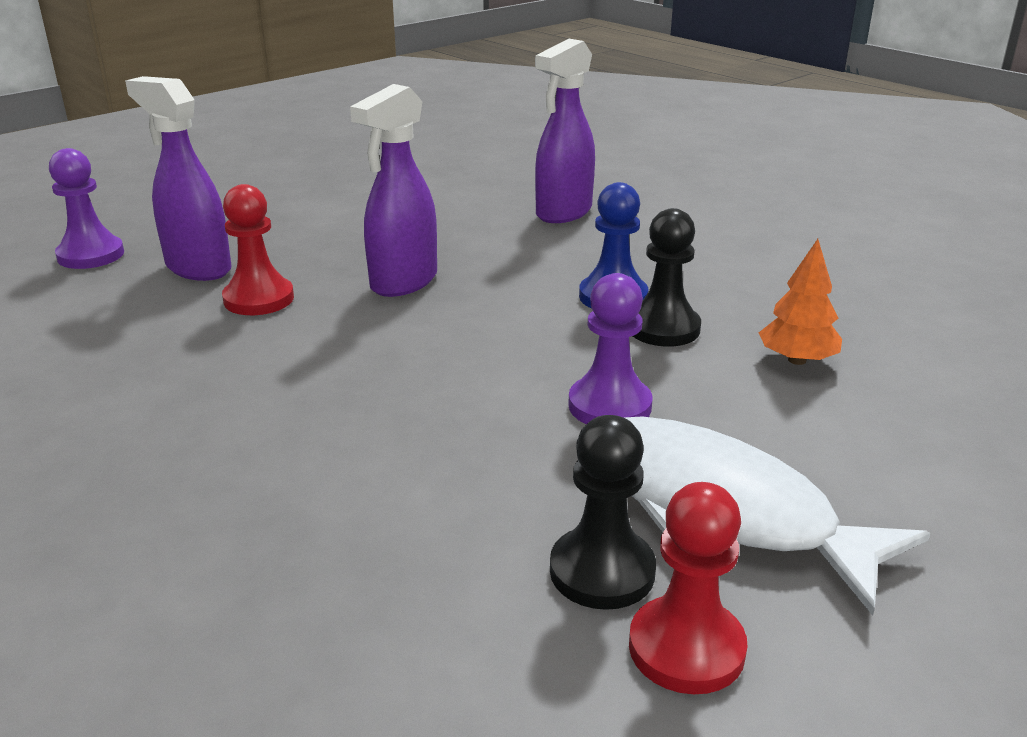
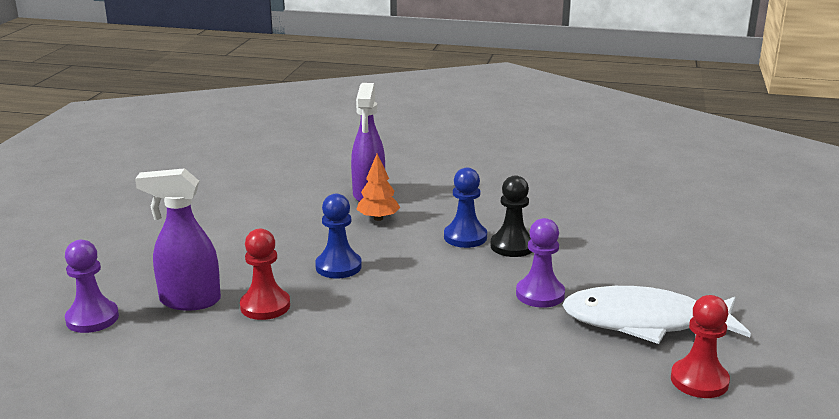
camera: 35 degrees left, 5 degrees down
(403, 282) = (338, 267): purple spray bottle -> blue pawn
(602, 571) = (633, 367): black pawn -> none
(797, 360) = (591, 241): orange tree -> orange tree (378, 218)

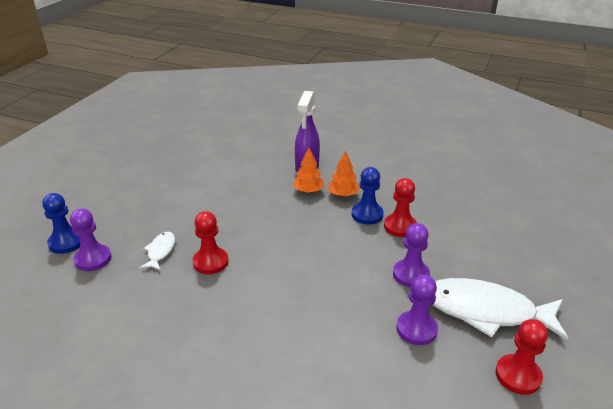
camera: 10 degrees right, 10 degrees up
(189, 301) = (160, 251): purple spray bottle -> white fish
(338, 267) = (270, 232): blue pawn -> blue pawn (66, 242)
(427, 219) = (343, 195): none -> orange tree
(512, 246) = (400, 226): black pawn -> red pawn
(562, 348) = (416, 329): none -> purple pawn

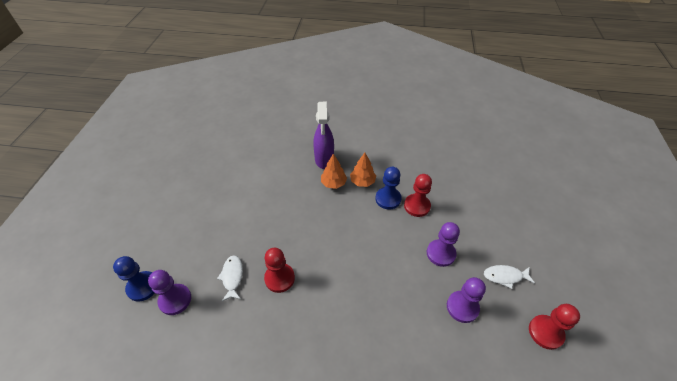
camera: 15 degrees left, 15 degrees up
(485, 311) = (505, 276): white fish -> white fish, size x0.47

